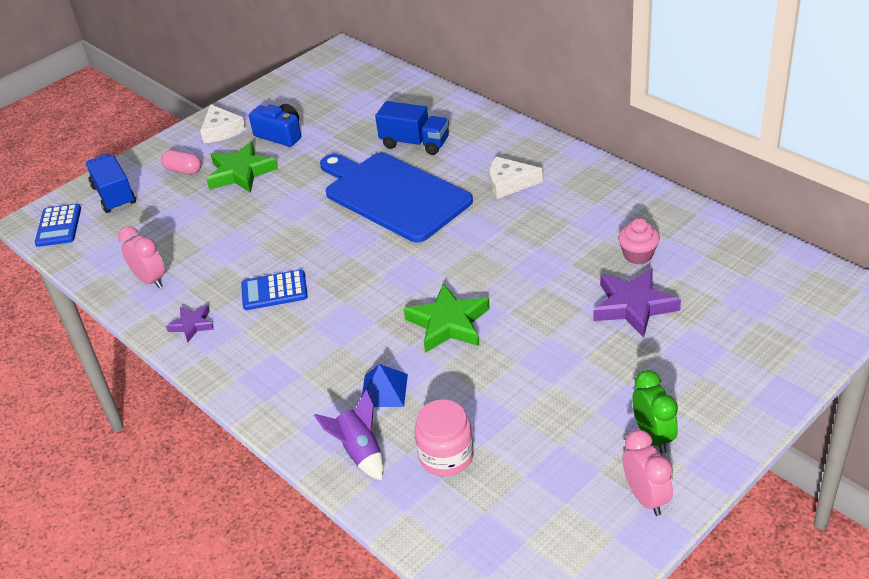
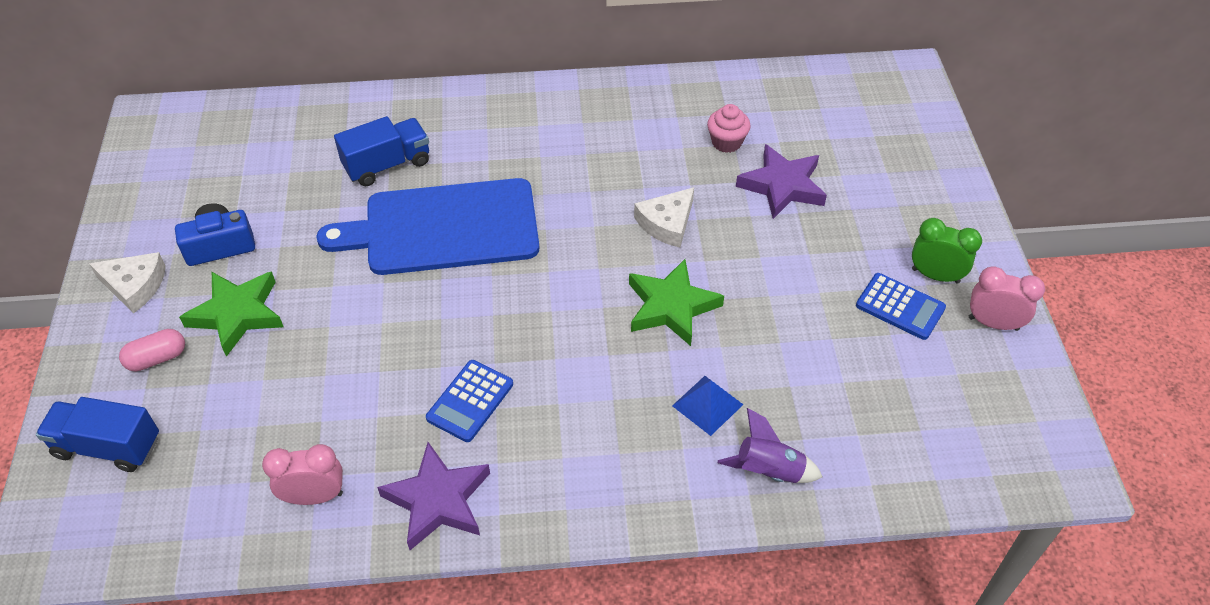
camera: 55 degrees left, 10 degrees up
(58, 226) = (86, 533): blue calculator -> blue calculator (900, 307)
(192, 325) = (438, 500): purple star -> purple star, size x1.77
(446, 456) = (833, 414): pink jar -> none
(509, 183) = (535, 147): white cheese -> white cheese (667, 223)

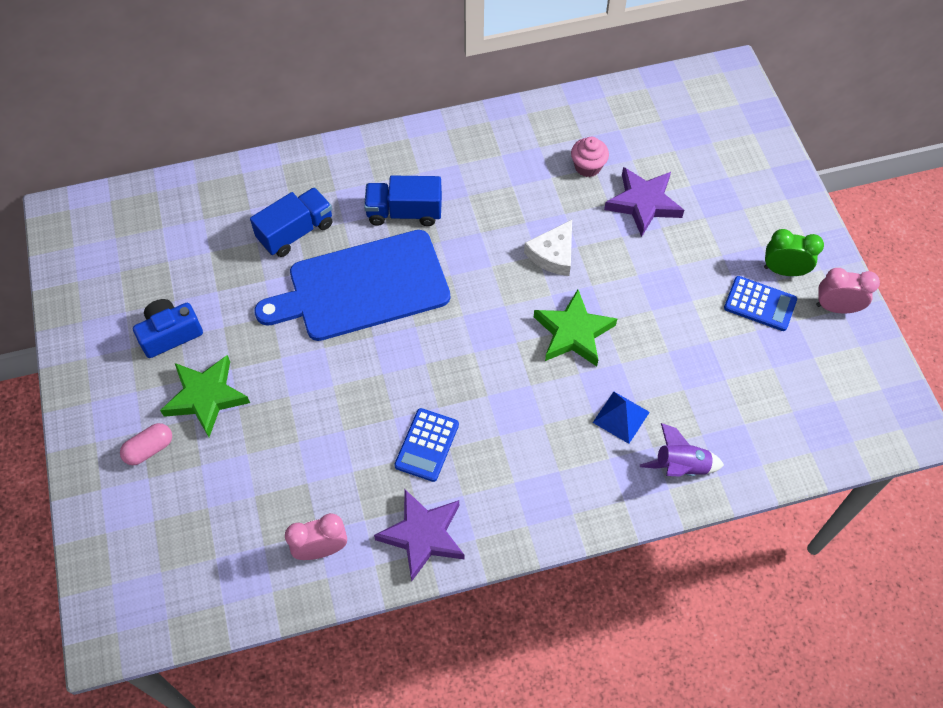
camera: 10 degrees left, 10 degrees up
(108, 447) = (134, 535): blue truck -> blue truck (404, 212)
(134, 285) = (106, 384): white cheese -> none

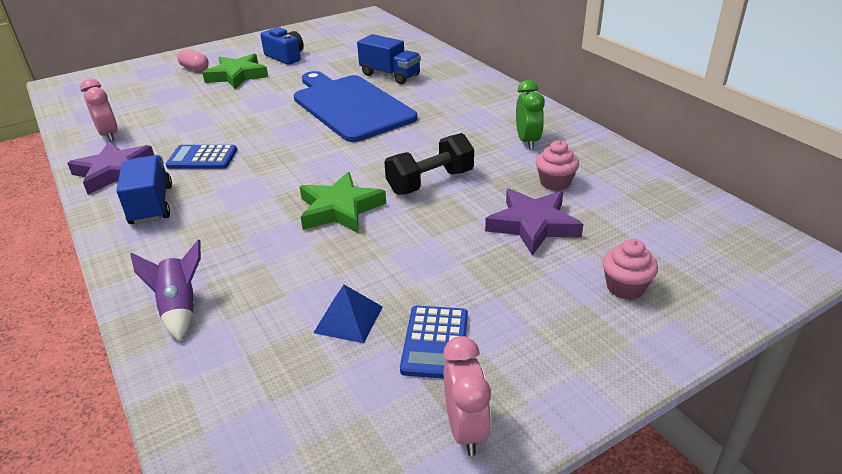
camera: 75 degrees right, 25 degrees down
(404, 212) = (434, 108): blue truck -> blue truck (151, 205)
(553, 254) = (430, 182): white cheese -> black dumbbell
(621, 417) = (242, 255): blue pyramid -> blue pyramid (348, 319)
(732, 178) = (625, 287): none -> pink cupcake
(784, 270) = (503, 359): green clock -> green clock (527, 141)

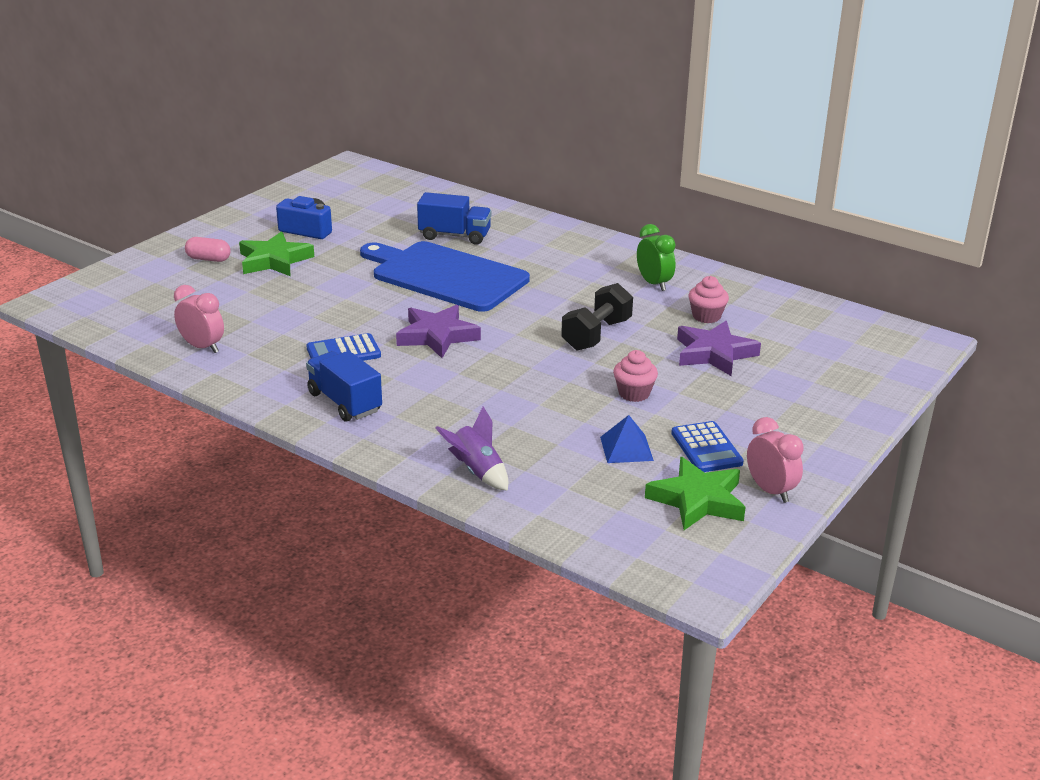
camera: 25 degrees left, 5 degrees down
(114, 172) = (262, 381): purple star -> purple star (437, 336)
(340, 209) = (535, 372): green star -> green star (697, 500)
(625, 287) = (816, 384): pink cupcake -> pink cupcake (634, 393)

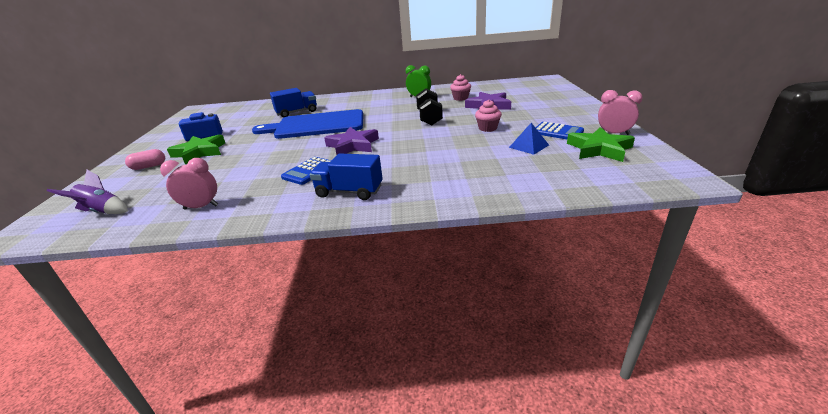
camera: 35 degrees left, 0 degrees up
(477, 471) = (485, 186): purple rocket -> purple rocket (102, 211)

